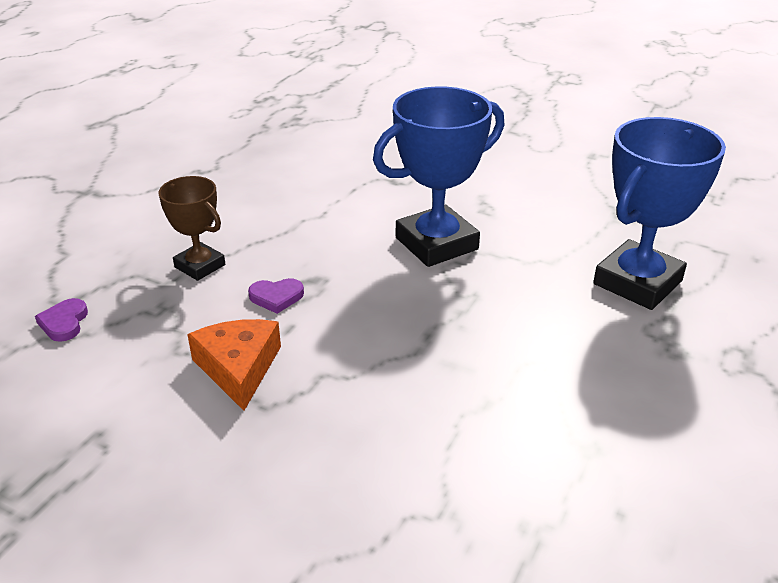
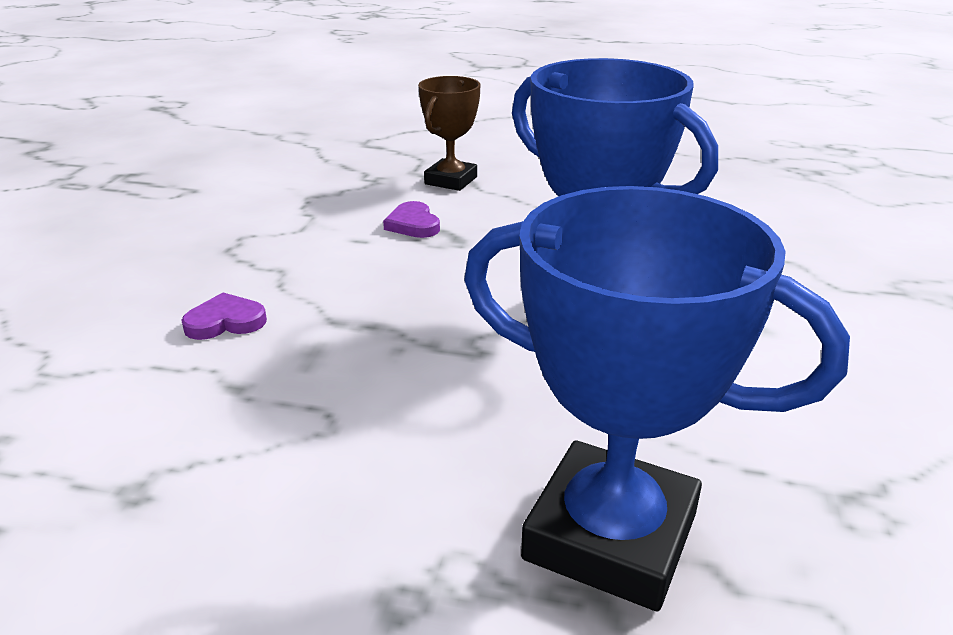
camera: 75 degrees right, 5 degrees down
(64, 323) = (338, 149): purple heart -> purple heart (225, 322)
(238, 368) = (286, 227): orange cheese -> none

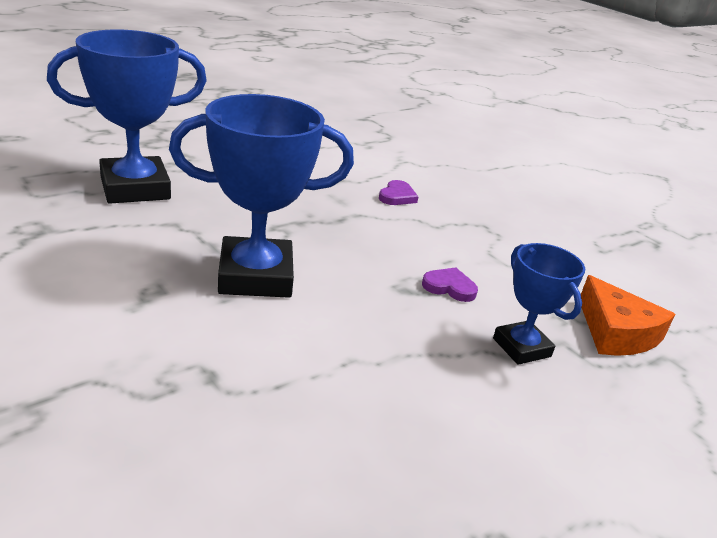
camera: 125 degrees right, 0 degrees up
(359, 161) = (616, 332): none -> orange cheese
(451, 180) = (521, 347): brown trophy -> blue trophy

